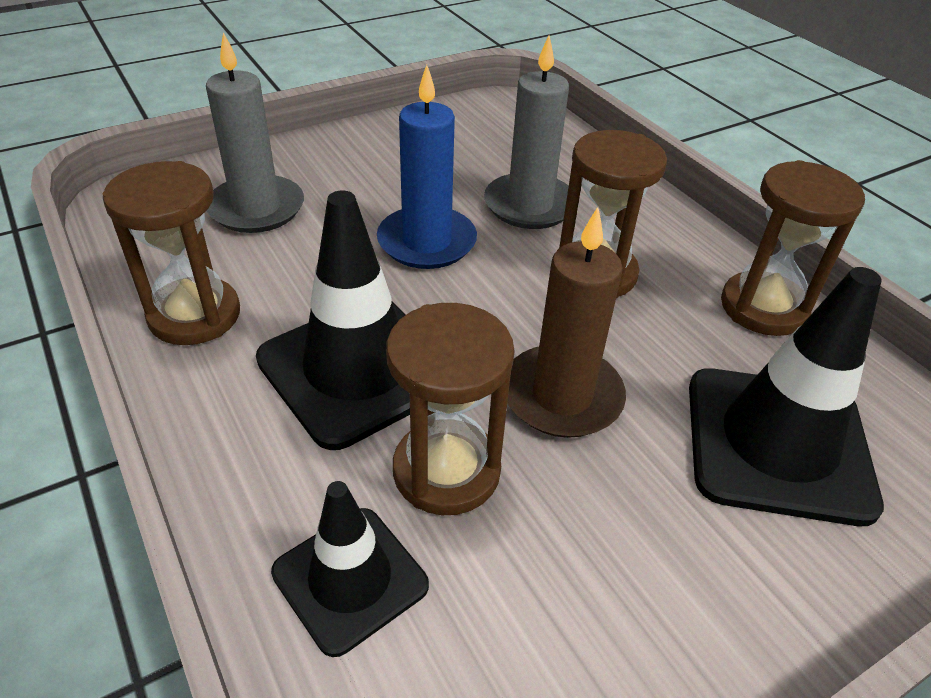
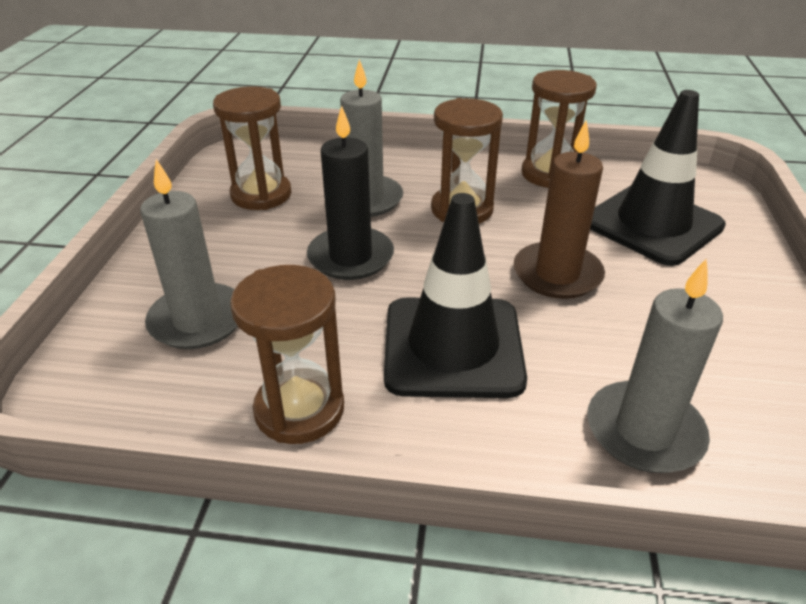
camera: 50 degrees left, 5 degrees down
(350, 579) = (644, 431): black traffic cone -> grey candle
(427, 242) = (351, 257): blue candle -> black candle
(446, 471) = (582, 349): brown hourglass -> brown hourglass (261, 195)

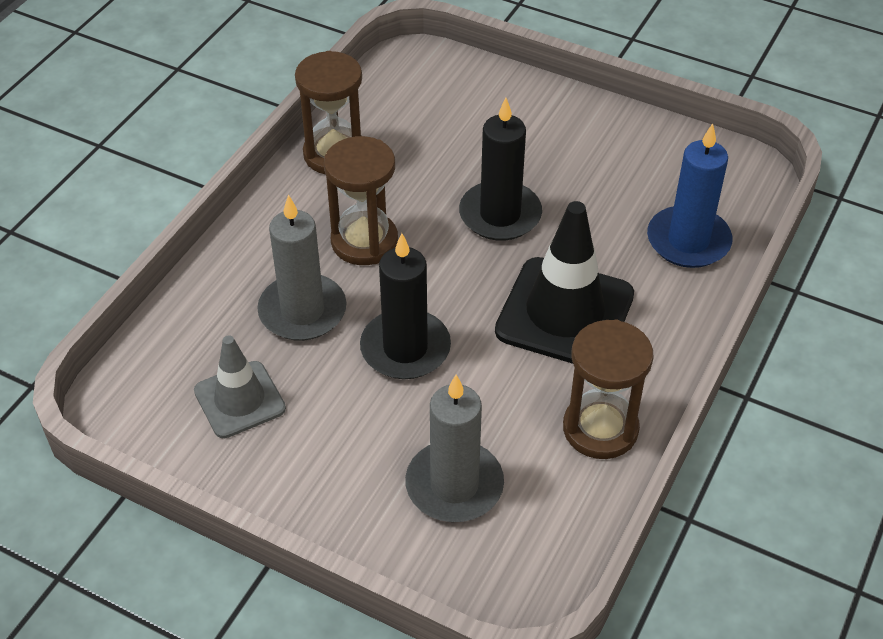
camera: 70 degrees left, 10 degrees up
(261, 195) = (239, 400): brown hourglass -> grey traffic cone
(557, 274) = (500, 215): brown candle -> black candle
(644, 431) = (688, 241): grey candle -> blue candle
(652, 224) = (458, 125): black traffic cone -> none

